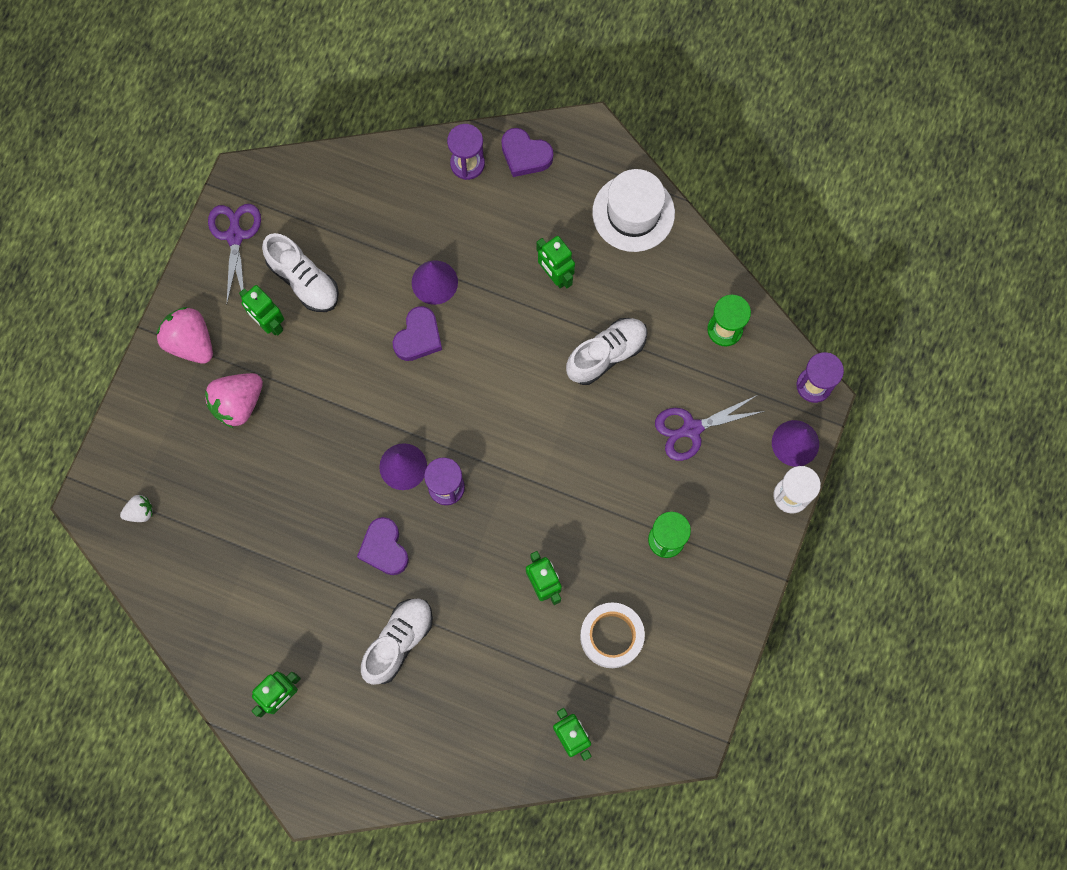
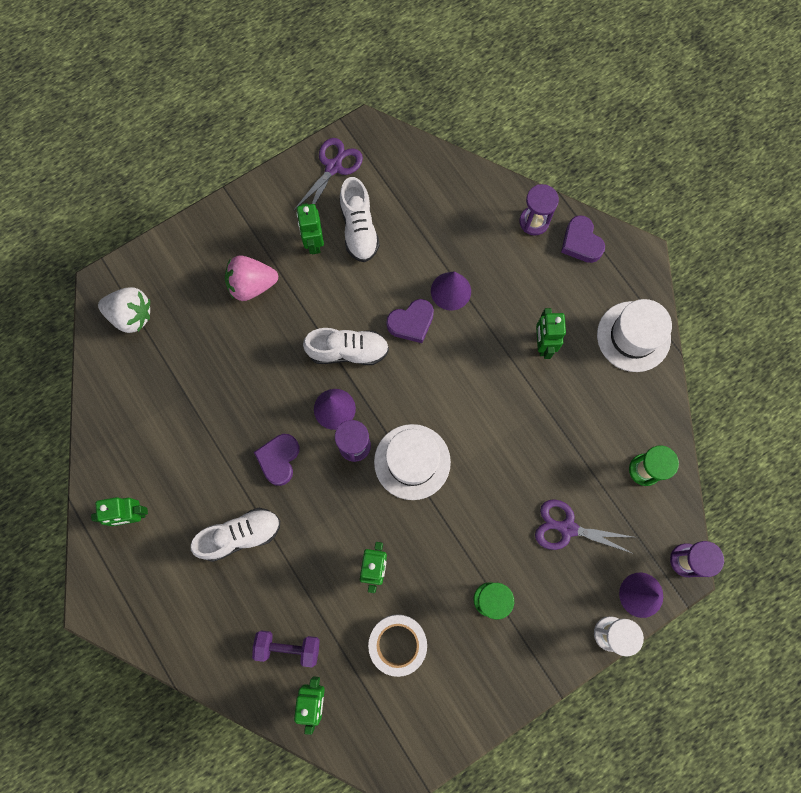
camera: 35 degrees right, 0 degrees up
(140, 512) = (131, 315): white strawberry -> white strawberry, size x1.88
(190, 342) = (250, 220): pink strawberry -> none
(510, 465) = (412, 462): none -> white hat
(515, 709) = (288, 647): none -> purple dumbbell
(606, 354) = (540, 428): white shoe -> white shoe (348, 351)

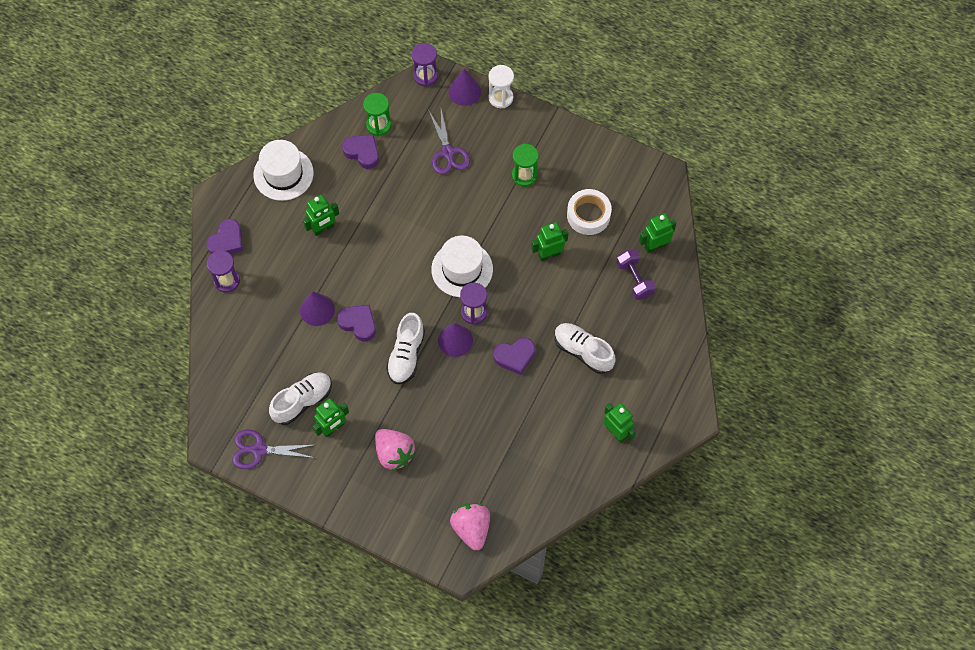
camera: 120 degrees left, 10 degrees down
(131, 315) = (471, 528): white strawberry -> pink strawberry
(348, 351) = (406, 355): white shoe -> white shoe turned 135 degrees counterclockwise
(617, 433) = (362, 152): none -> purple heart

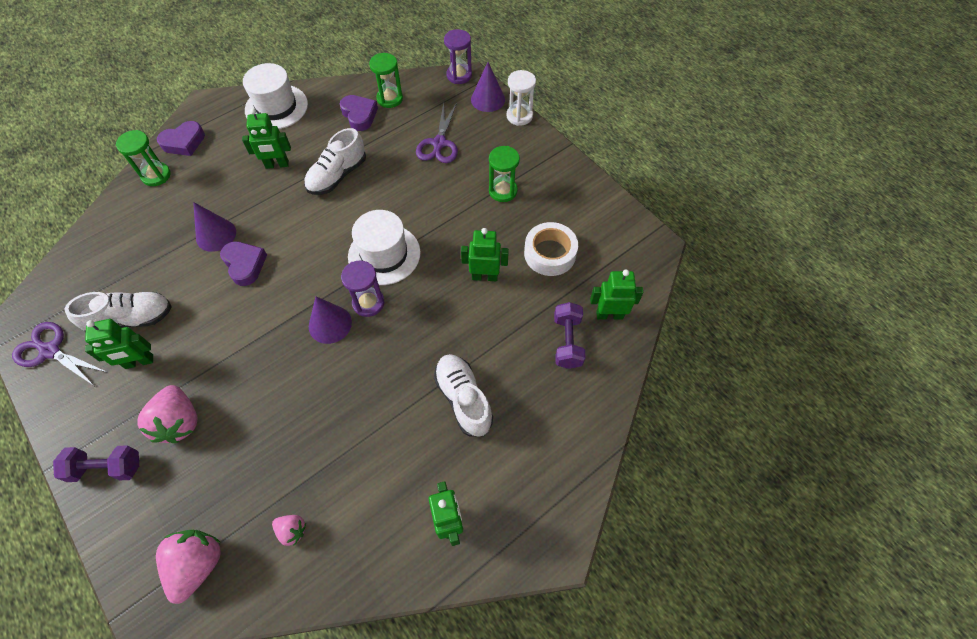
camera: 25 degrees right, 5 degrees down
(227, 281) = (156, 175): purple hourglass -> green hourglass
(366, 503) = (107, 468): none -> purple dumbbell
(406, 355) = (269, 317): white shoe -> white shoe (337, 175)
(515, 357) = (382, 370): purple heart -> none
(519, 483) = (292, 530): none -> pink strawberry

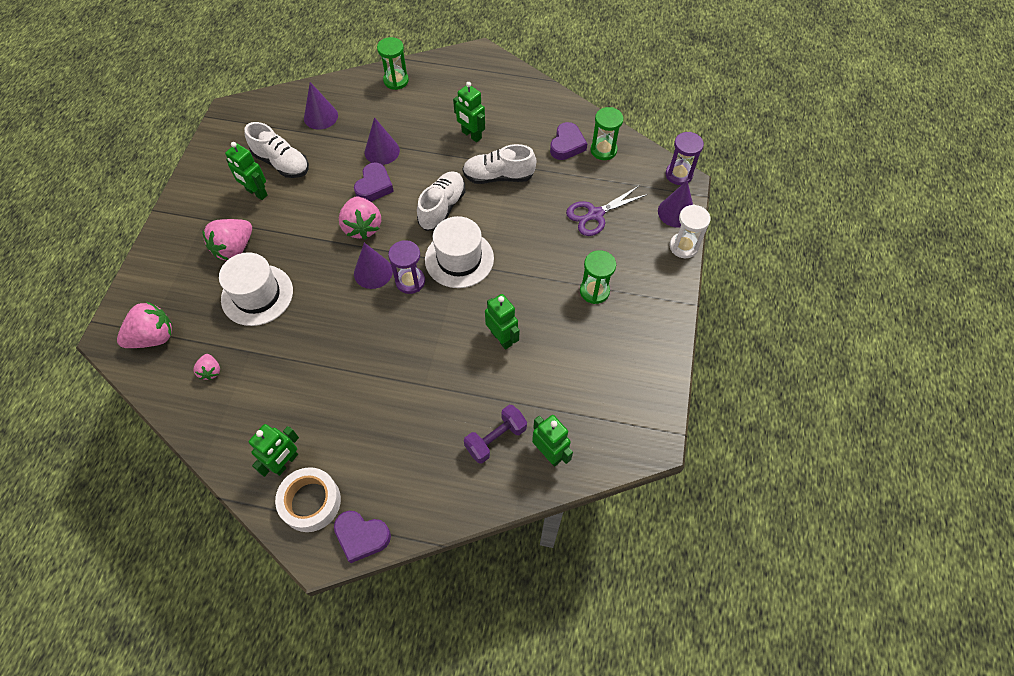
camera: 50 degrees right, 0 degrees up
(49, 350) = (227, 143): purple scissors -> none
(107, 468) = (177, 238): purple dumbbell -> none
(120, 254) = (321, 116): none -> purple cone
(184, 142) = (436, 71): purple heart -> purple heart (361, 536)
(276, 107) = (520, 92): white hat -> white hat (257, 295)
(276, 301) = (362, 227): none -> pink strawberry
(463, 399) = (385, 402): white shoe -> white shoe (442, 208)
(550, 254) = (566, 368): white tape -> white tape (311, 502)

